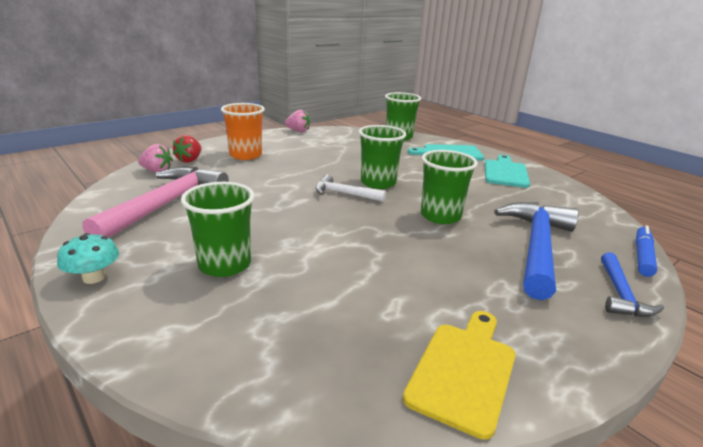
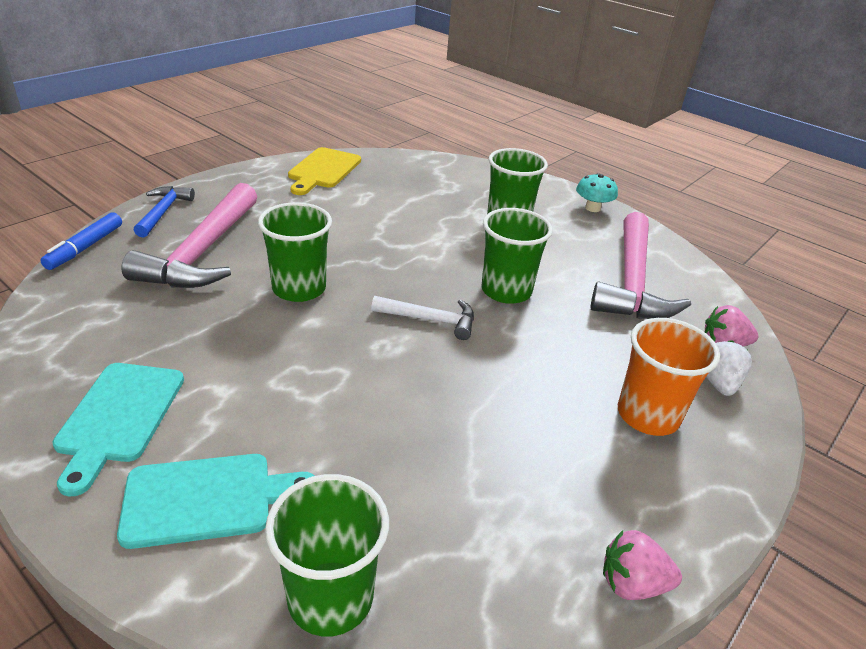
camera: 170 degrees right, 10 degrees up
(189, 160) = (718, 383): red strawberry -> white strawberry
(378, 183) = (383, 352): green cup -> green cup (506, 291)
(536, 247) = (202, 252): blue hammer -> pink hammer

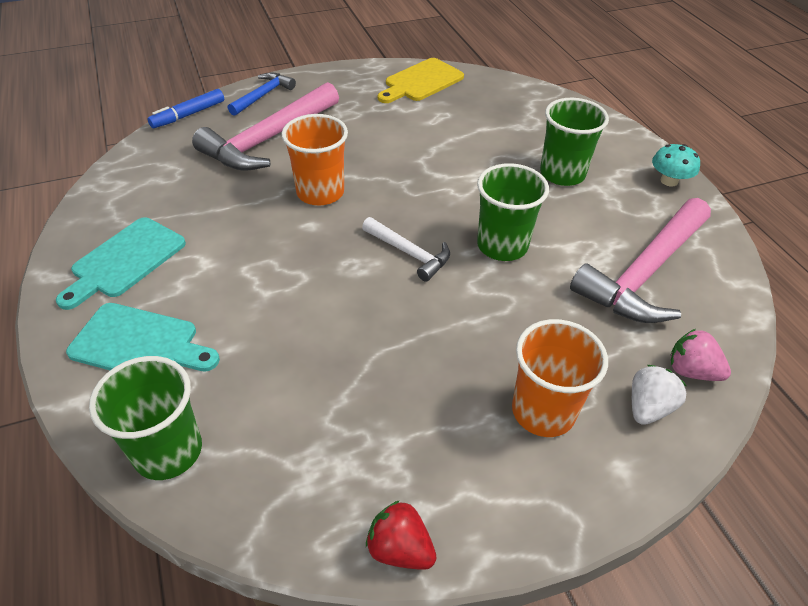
camera: 30 degrees right, 10 degrees up
(299, 288) = (320, 192): green cup -> orange cup
(632, 584) = (400, 548): pink strawberry -> red strawberry

